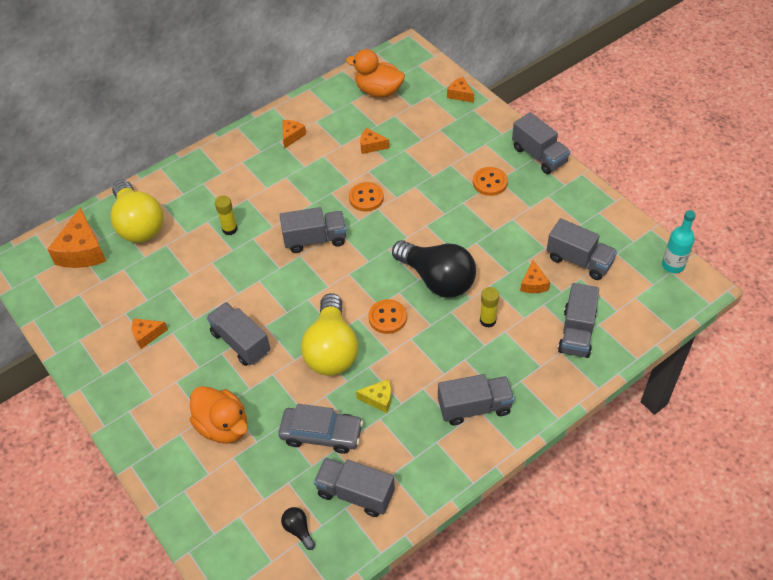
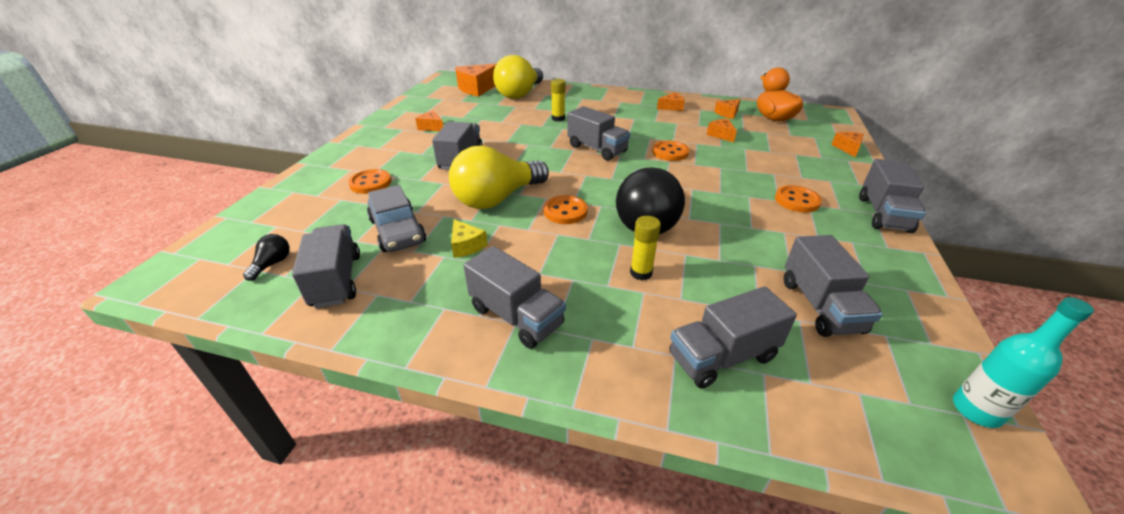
camera: 50 degrees right, 15 degrees down
(223, 426) = (370, 183): orange duck -> orange button
(533, 284) = (733, 284): orange cheese -> orange cheese (727, 113)

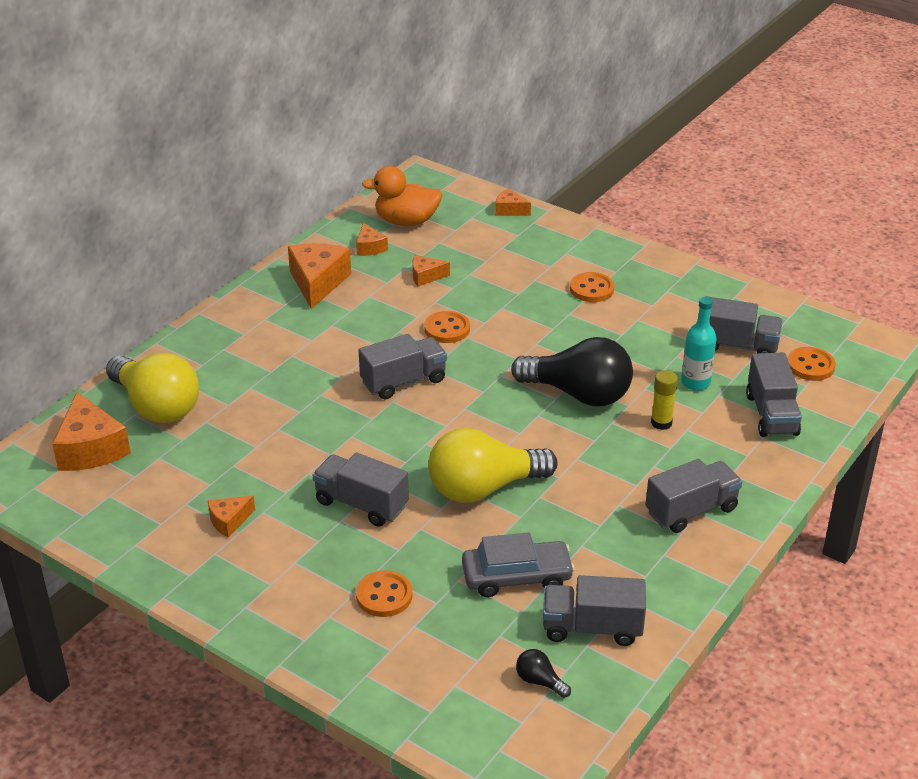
camera: 70 degrees left, 0 degrees up
(466, 246) = (570, 526): yellow cheese -> none
(497, 198) = (484, 488): yellow light bulb -> yellow light bulb turned 90 degrees clockwise
(558, 118) = (285, 390): yellow glue stick -> none
(565, 211) = (537, 443): orange button -> orange button (810, 366)
(671, 107) = (318, 282): orange cheese -> orange cheese, size x1.88
(883, 214) = (636, 254): grey truck -> none
(976, 410) = (845, 331): turquoise bottle -> turquoise bottle (695, 383)

